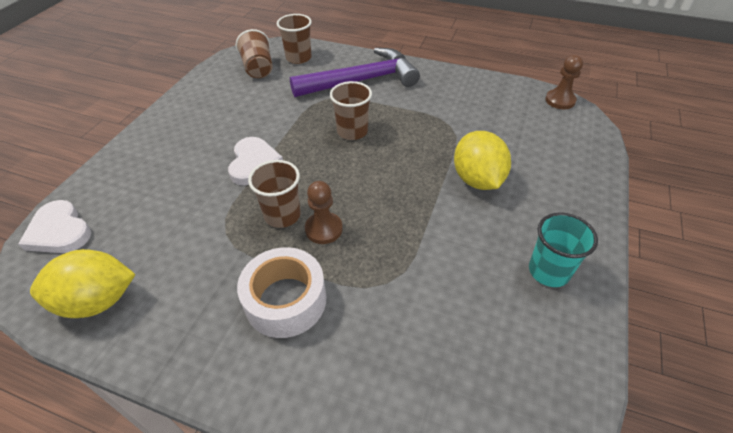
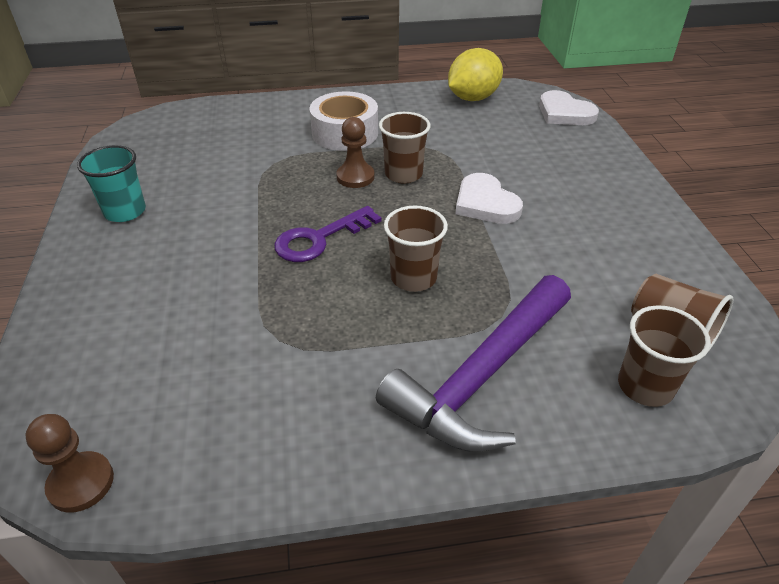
camera: 150 degrees right, 5 degrees down
(59, 231) = (564, 113): white heart -> white heart turned 150 degrees counterclockwise
(392, 179) = (319, 239): none -> purple key
(477, 179) = (215, 272): yellow lemon -> none

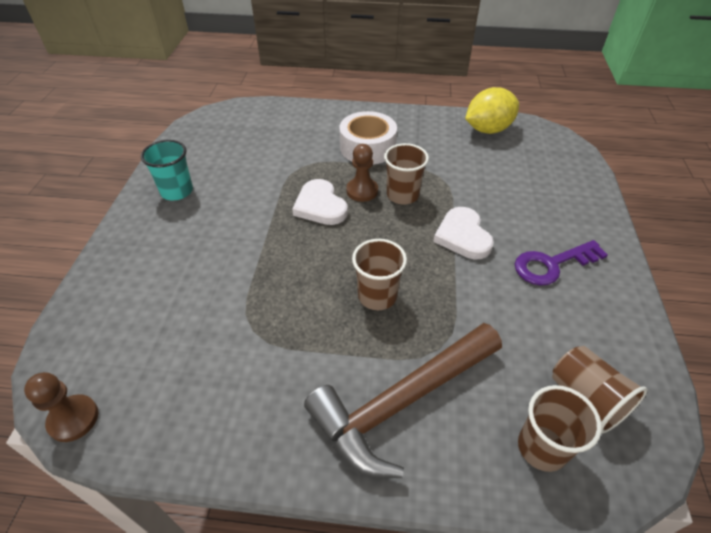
camera: 15 degrees right, 5 degrees up
(319, 239) = (314, 244): purple key -> purple key (551, 264)
(482, 376) = (402, 402): purple hammer -> brown hammer
(564, 113) = (566, 157): white heart -> white heart (320, 206)

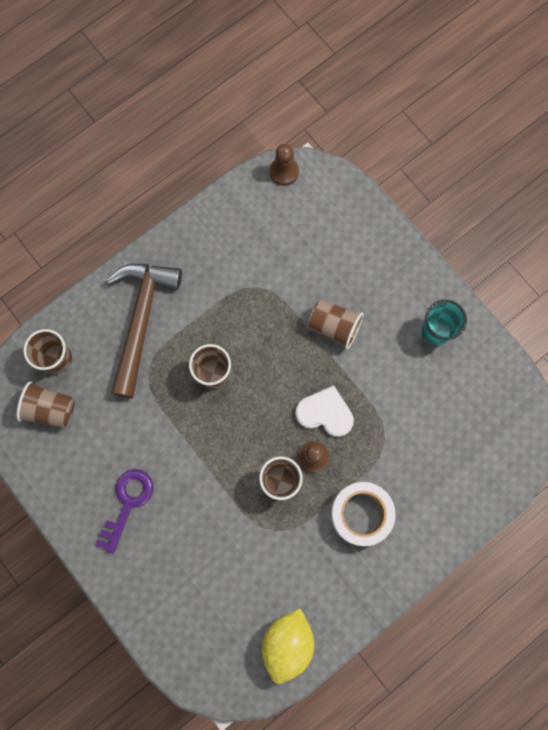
camera: 135 degrees right, 30 degrees up
(237, 248) = (334, 327): none -> brown cup
(463, 236) = (204, 476): white heart -> none

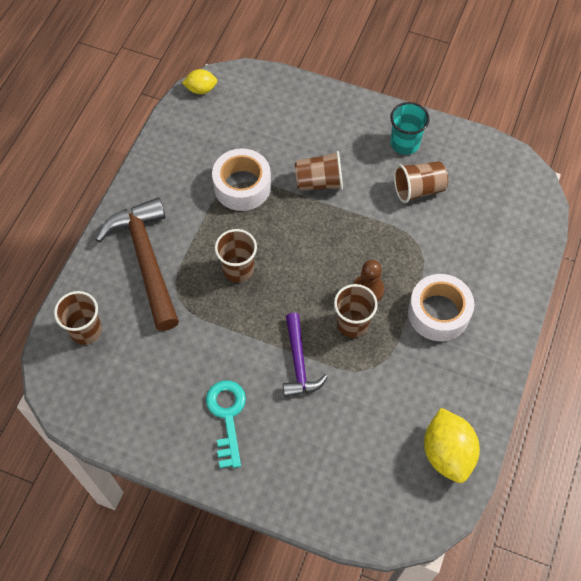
camera: 30 degrees left, 15 degrees down
(50, 409) = (105, 375): brown cup -> brown cup (418, 189)
(128, 503) = (227, 416): purple key -> turquoise key
(213, 490) = (299, 362): none -> purple hammer
(263, 293) = (242, 186): none -> white tape
(284, 172) = (201, 89): brown pawn -> yellow lemon
(325, 413) = (355, 250): white heart -> none

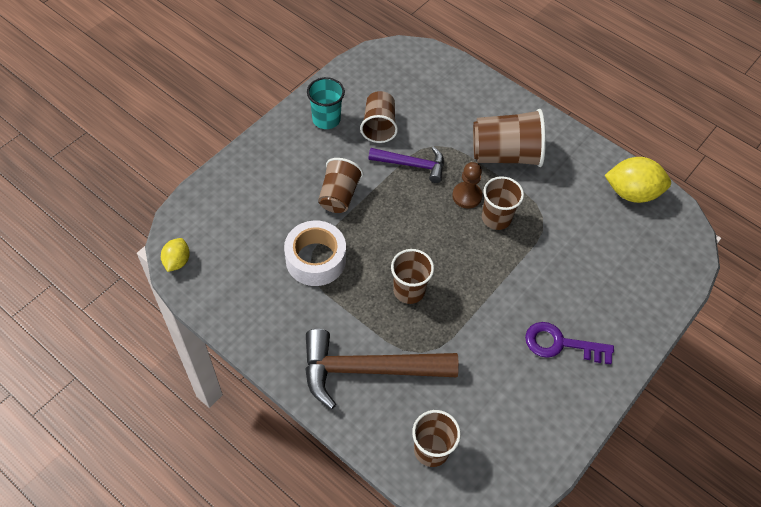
camera: 75 degrees left, 5 degrees down
(227, 416) = (560, 344): turquoise key -> purple key
(299, 362) = (522, 270): purple hammer -> purple hammer (412, 165)
(438, 313) = (505, 155): white tape -> brown cup

